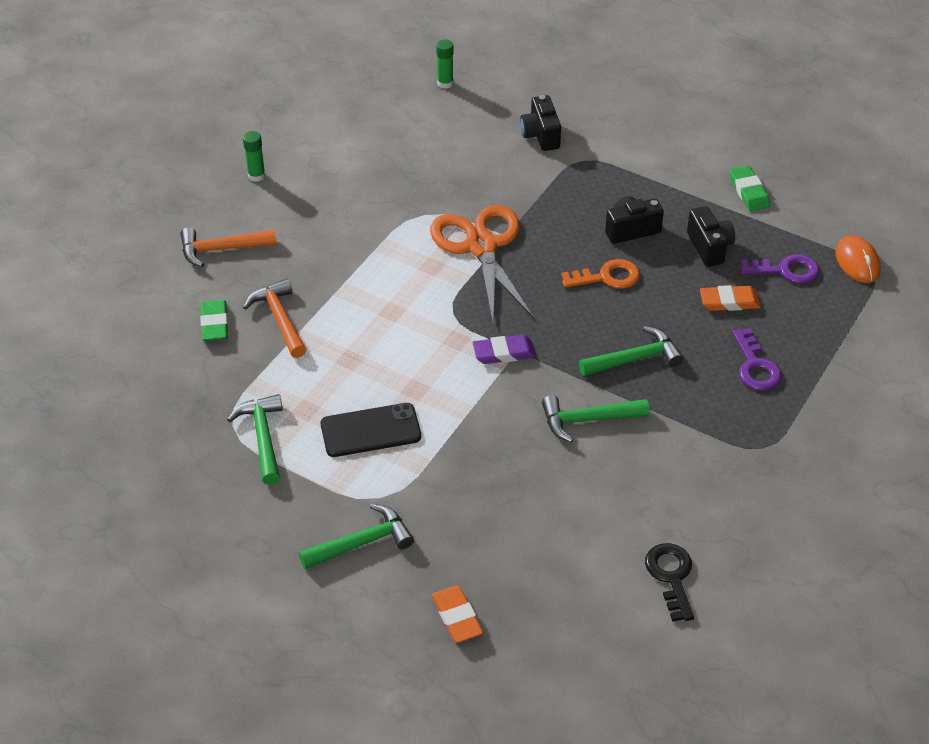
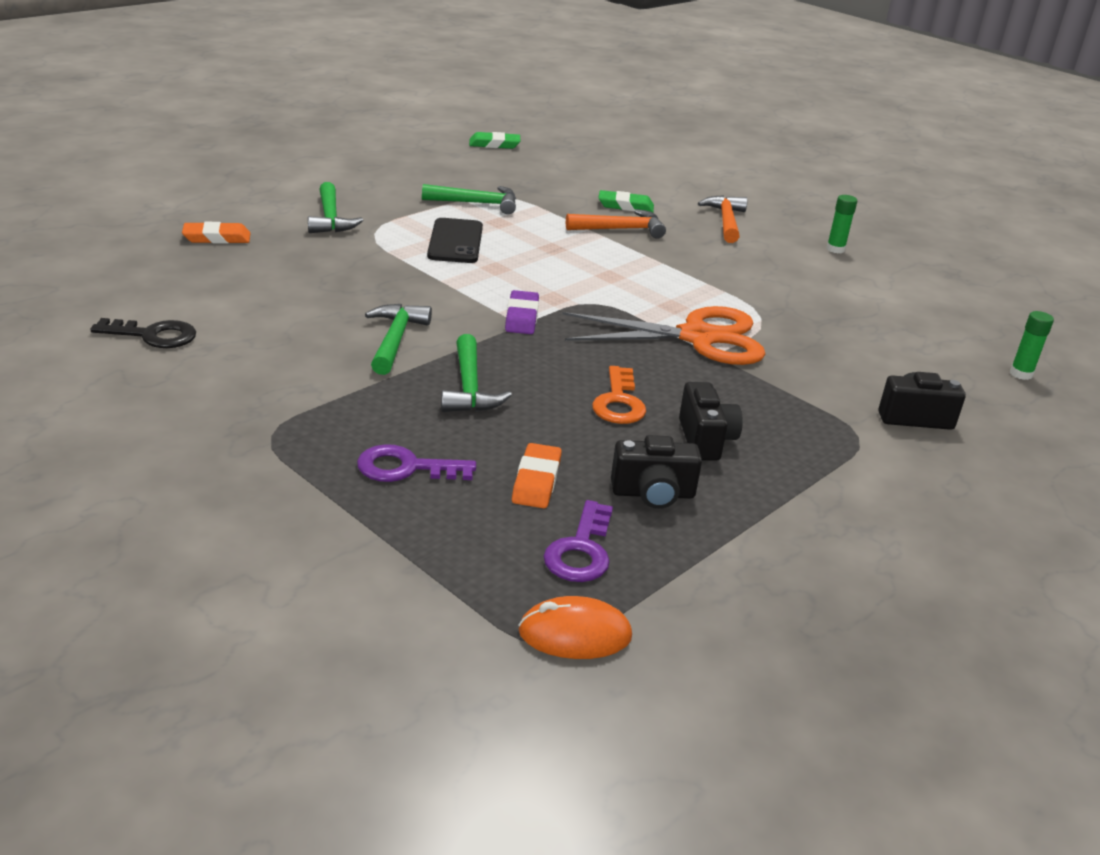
camera: 100 degrees right, 15 degrees down
(748, 191) = (775, 566): green eraser -> green eraser (494, 144)

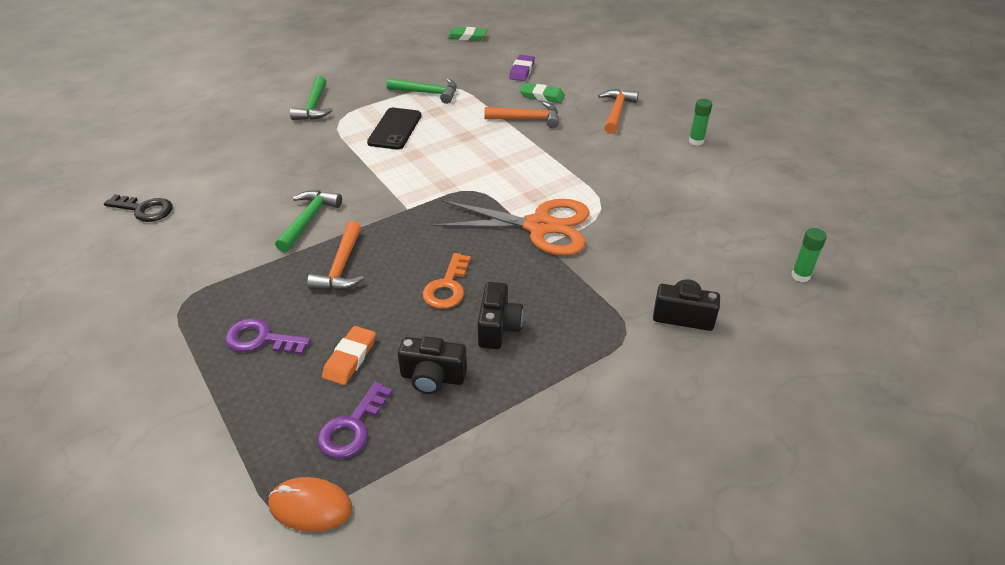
camera: 15 degrees right, 10 degrees up
(217, 238) = (227, 123): orange eraser -> none
(469, 387) = (341, 267): green hammer -> orange hammer
(521, 317) = (411, 202): purple eraser -> purple eraser (521, 71)

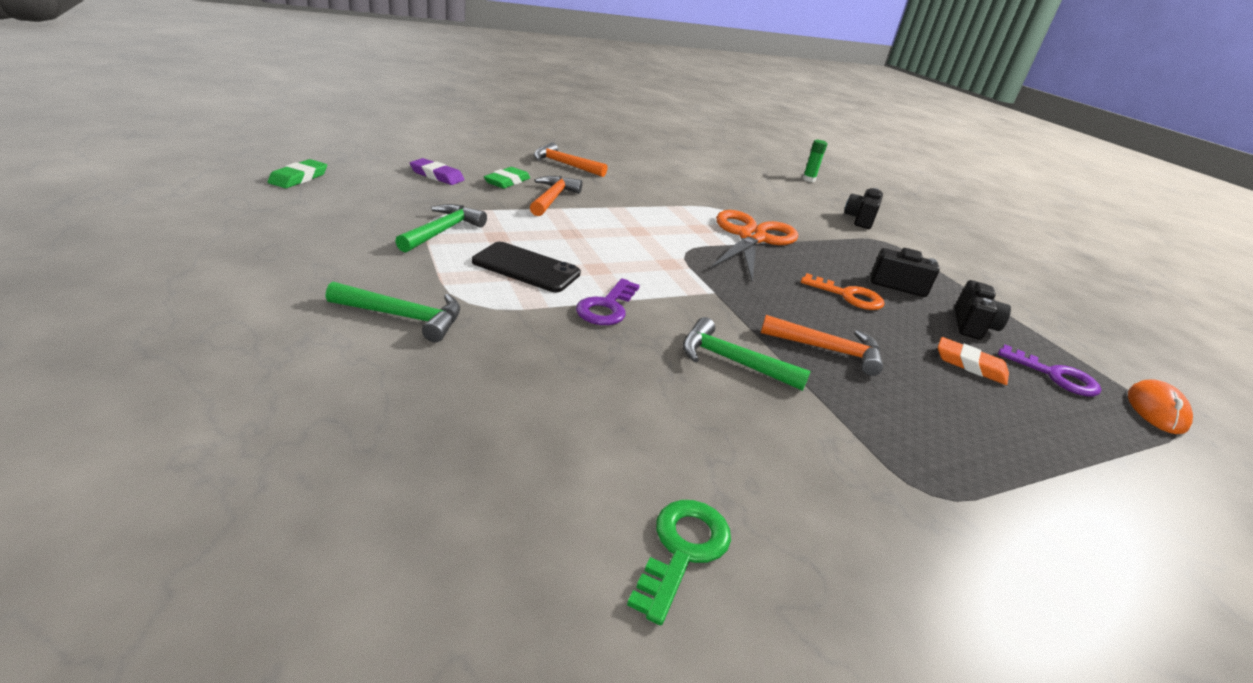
camera: 85 degrees left, 10 degrees down
(144, 209) = (682, 550): black key -> green key
(261, 339) = (970, 422): purple key -> purple key (607, 307)
(696, 141) = (632, 156): green glue stick -> none

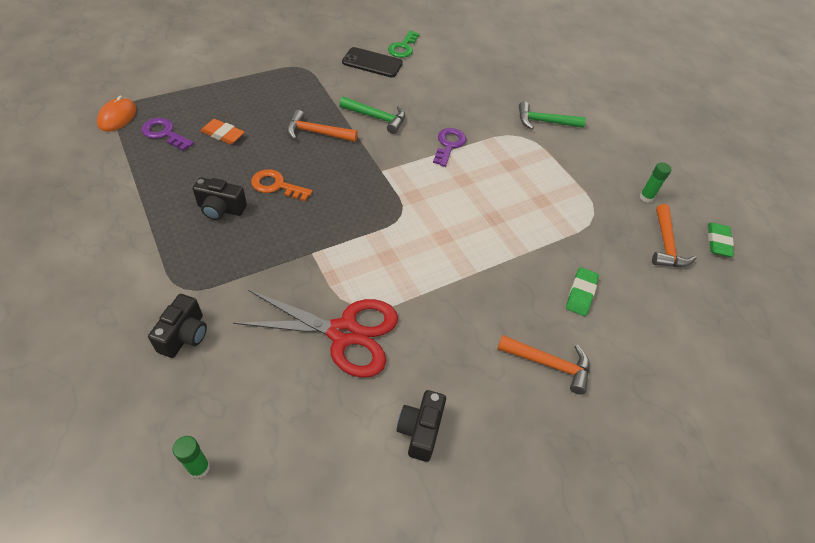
camera: 175 degrees right, 20 degrees up
(339, 217) = (646, 197): none -> green glue stick
(437, 175) = (640, 283): purple eraser -> none
(442, 231) = (577, 197): green hammer -> none
(526, 268) = (506, 170): black phone -> black phone (372, 63)
(552, 198) = (528, 272): orange hammer -> orange hammer (666, 244)
(733, 201) = (344, 333): none -> red scissors
(752, 238) = (338, 253): orange scissors -> none
(972, 326) = (188, 170): black camera -> black camera (420, 430)

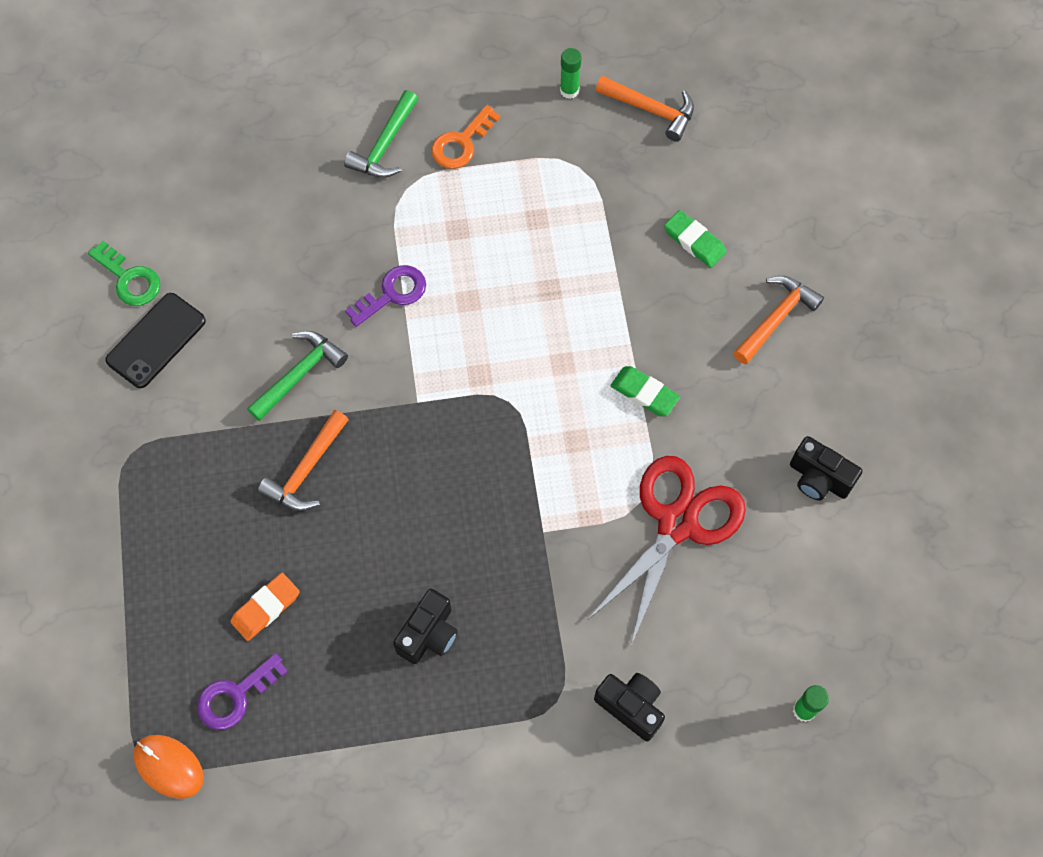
camera: 65 degrees left, 15 degrees up
(276, 186) = (404, 551): orange key -> orange key (461, 143)
(449, 145) = (392, 293): purple key -> purple key turned 105 degrees clockwise
(718, 242) = (664, 50): green eraser -> green eraser (644, 393)

